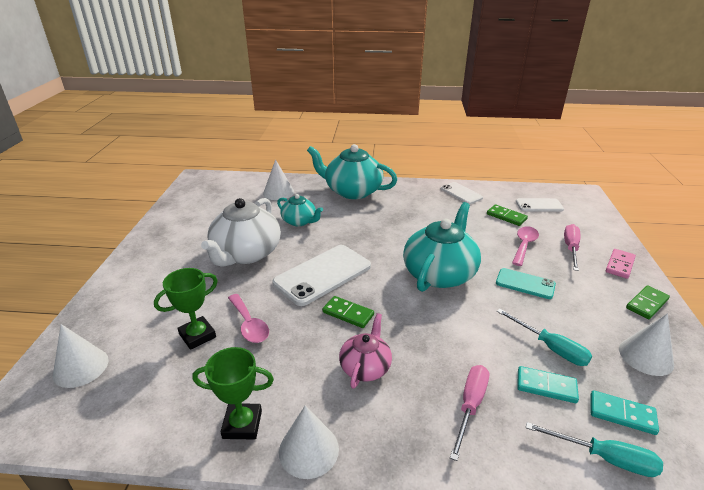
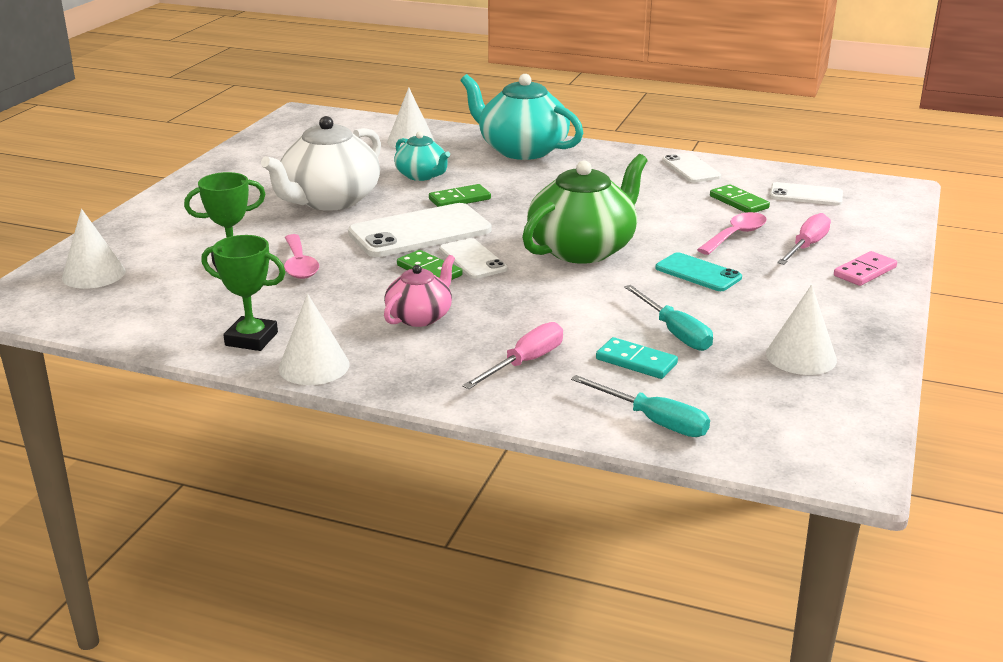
camera: 15 degrees right, 5 degrees down
(372, 296) = (472, 259): none -> white phone
(439, 273) = (583, 249): turquoise teapot -> green teapot
(622, 414) = (712, 395): turquoise domino -> none
(646, 304) = (860, 313): green domino -> green domino (459, 199)

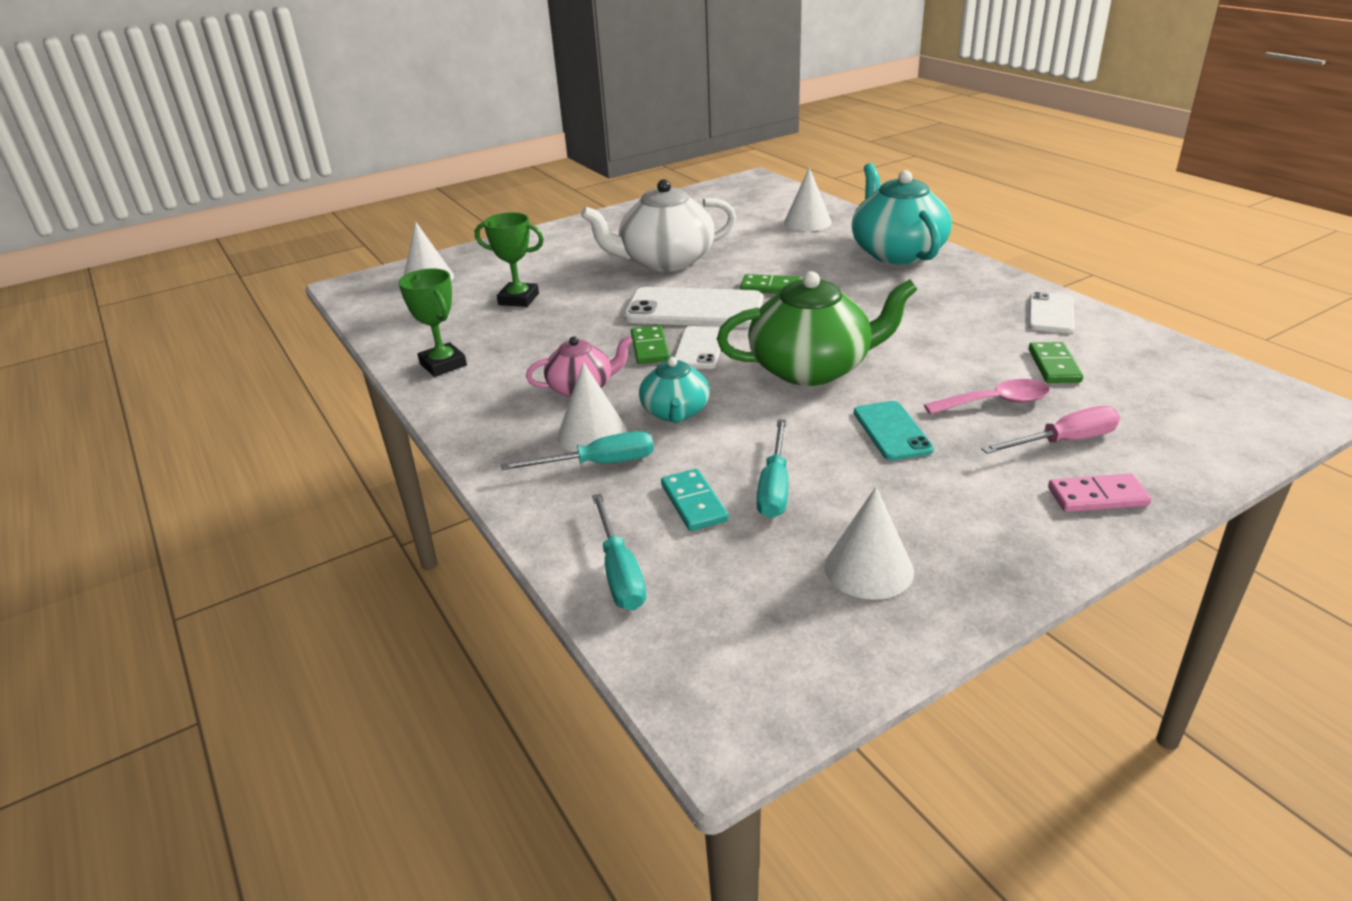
camera: 40 degrees right, 5 degrees up
(299, 265) = (563, 312): pink spoon -> none
(314, 366) = (448, 404): white cone -> white cone (592, 434)
(422, 175) = (771, 257): turquoise teapot -> turquoise teapot (675, 412)
(525, 363) = (598, 464): pink screwdriver -> turquoise screwdriver
(806, 195) = (1153, 380): white phone -> none

